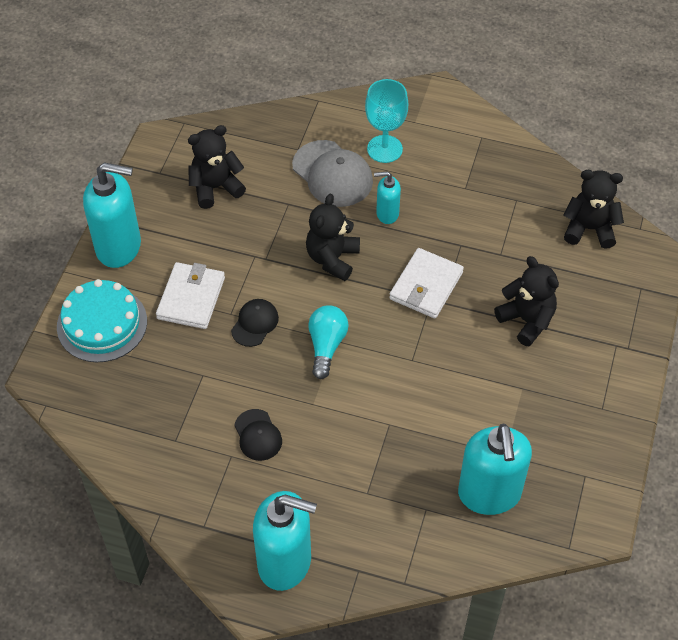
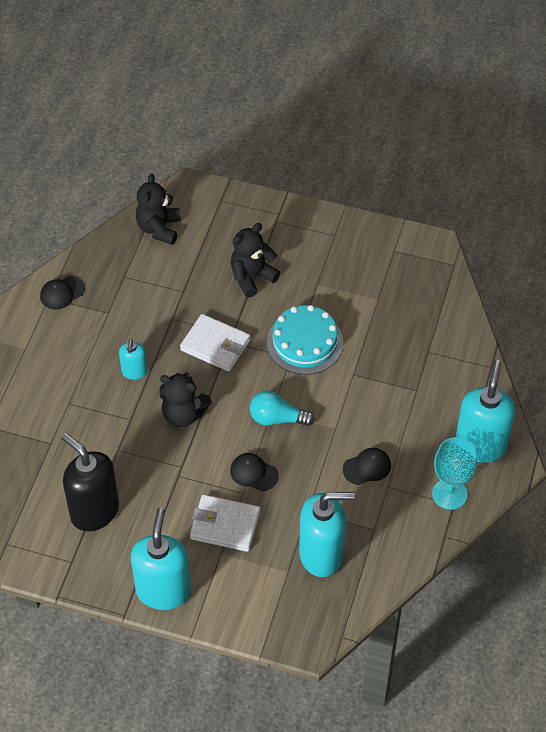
camera: 90 degrees left, 0 degrees up
(102, 324) = (253, 598): turquoise cake -> turquoise cake (305, 342)
(215, 188) = (94, 511): black teddy bear -> black soap dispenser
(332, 174) = (84, 414): grey cap -> none
(384, 149) = (57, 372): turquoise goblet -> turquoise goblet (449, 494)
(489, 147) = (62, 293): none -> black cap
(489, 494) = (413, 310): turquoise soap dispenser -> turquoise soap dispenser (321, 554)

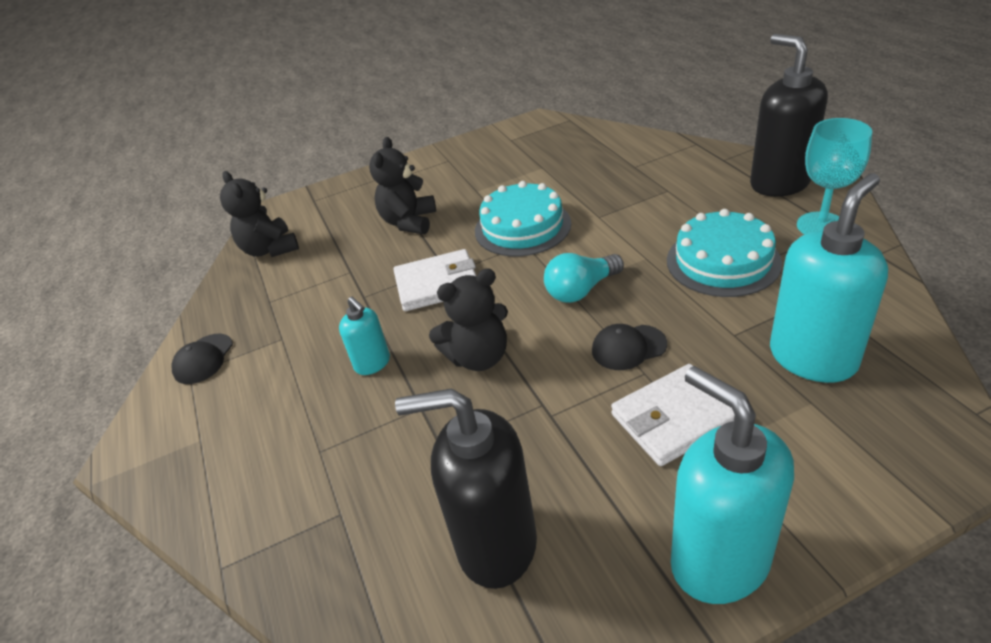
camera: 35 degrees left, 15 degrees down
(367, 467) = (723, 261): black cap -> turquoise cake
(480, 445) = (779, 183): turquoise soap dispenser -> black soap dispenser

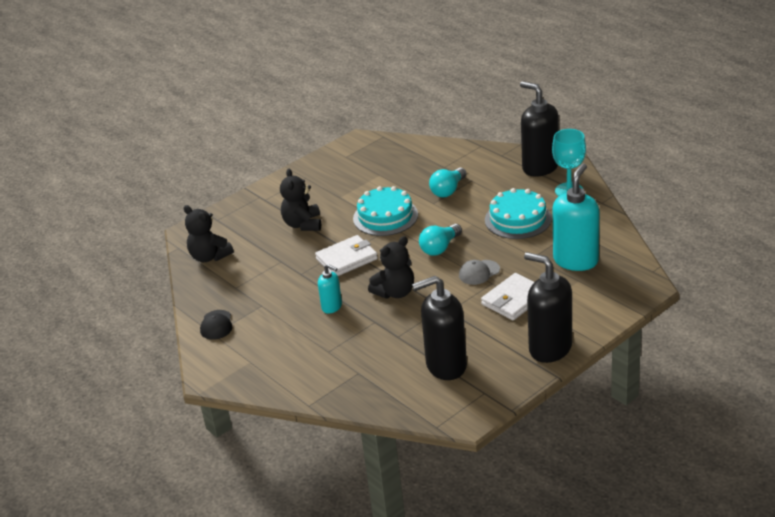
camera: 20 degrees left, 5 degrees down
(627, 200) = (448, 190): none -> turquoise light bulb
(628, 347) = (479, 272): black cap -> grey cap
(719, 561) = (550, 348): turquoise soap dispenser -> black soap dispenser

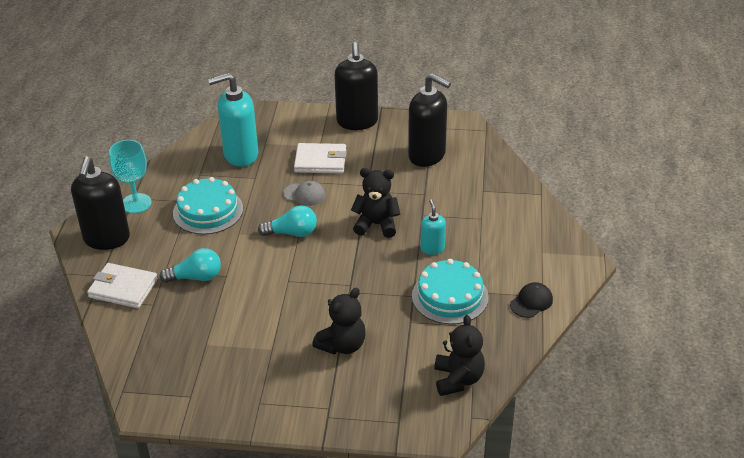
camera: 135 degrees left, 5 degrees up
(346, 259) = (363, 280): white wallet -> white wallet (123, 288)
(385, 216) = (276, 294): turquoise cake -> turquoise cake (450, 296)

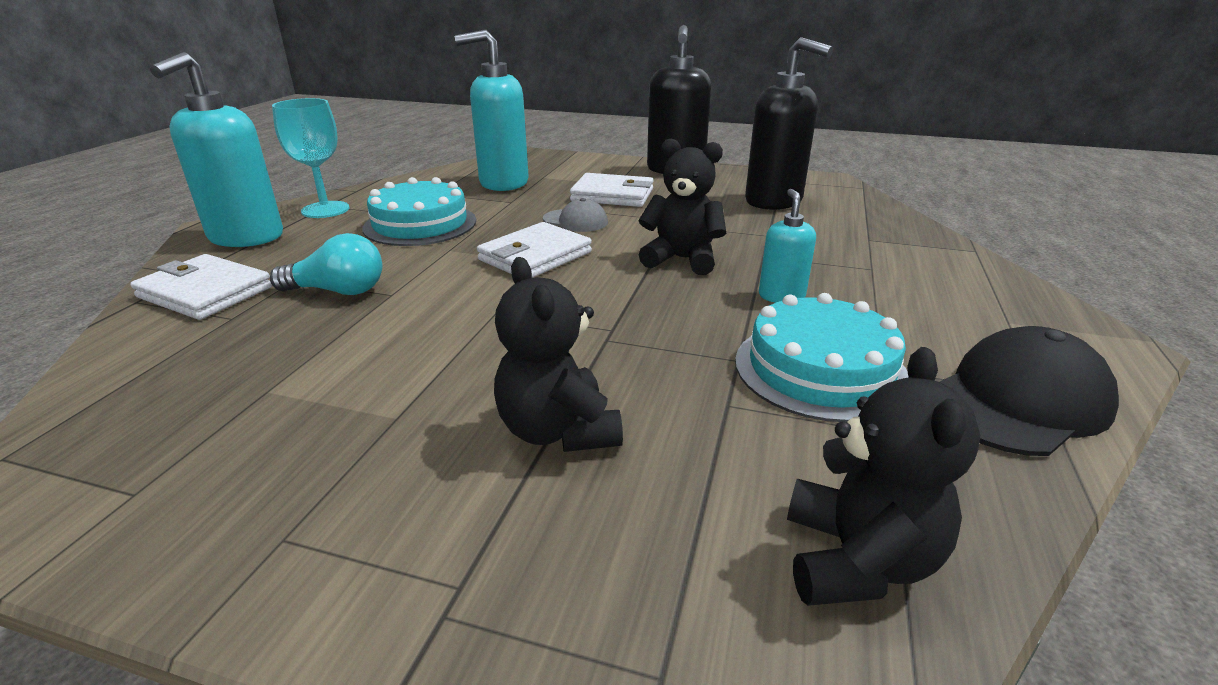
camera: 10 degrees right, 10 degrees down
(106, 239) = (246, 237): black soap dispenser -> turquoise soap dispenser
(292, 233) = (535, 256): turquoise light bulb -> white wallet
(342, 345) = (558, 431): black teddy bear -> black teddy bear turned 105 degrees clockwise
(531, 302) = (1018, 401): black cap -> black cap, size x1.74

